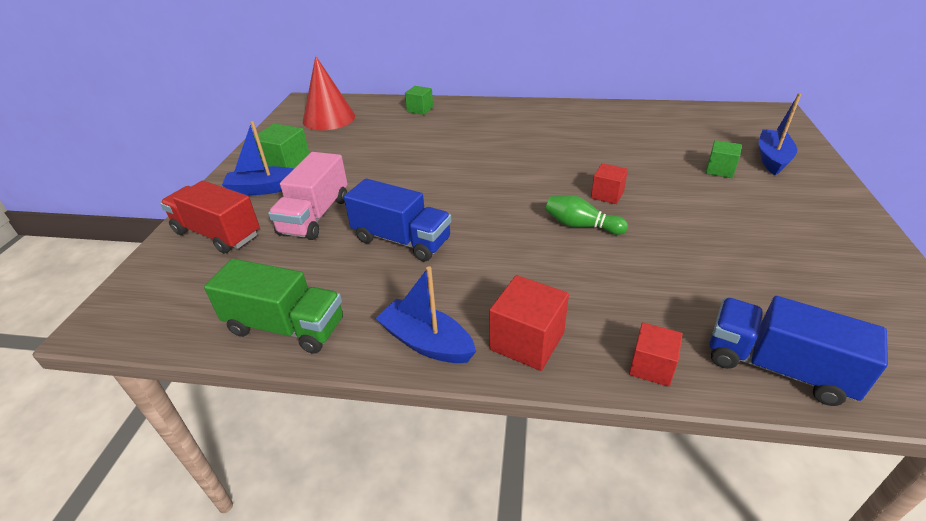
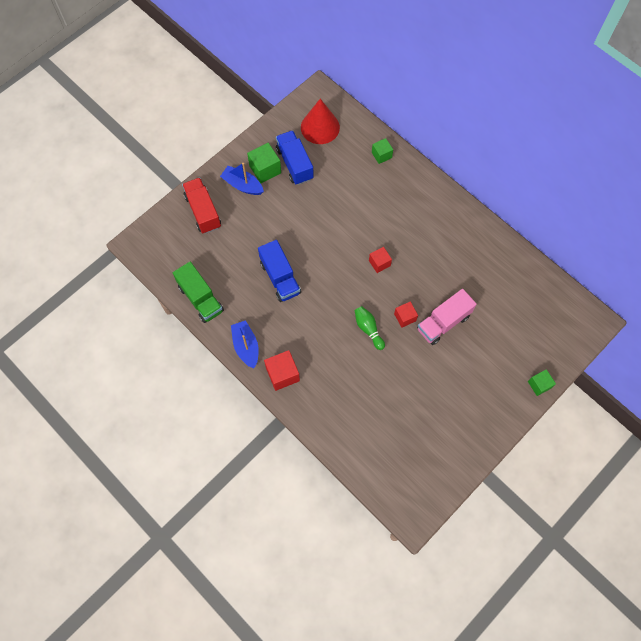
camera: 35 degrees right, 30 degrees up
(315, 216) = (253, 229): pink truck -> pink truck (443, 322)
(651, 366) = (315, 419): red cube -> red cube (379, 263)
(720, 170) = (486, 343): green cube -> green cube (539, 385)
(772, 159) = (527, 356): blue boat -> none
(777, 367) = (359, 453): blue truck -> blue truck (294, 164)

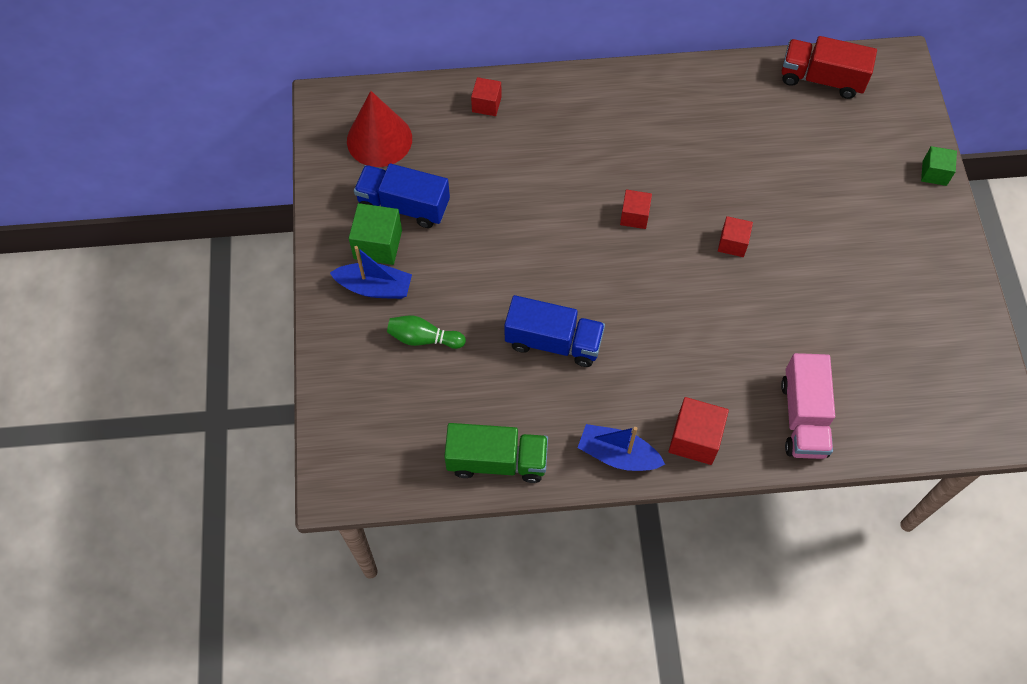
camera: 50 degrees left, 5 degrees down
(203, 211) = (367, 363): red truck -> red truck (821, 79)
(242, 185) = (375, 287): blue boat -> blue boat turned 150 degrees counterclockwise
(368, 329) = (714, 294): green bowling pin -> green bowling pin (423, 338)
(381, 155) = (486, 104): green cube -> red cube
(443, 322) = (774, 208): pink truck -> pink truck (803, 417)

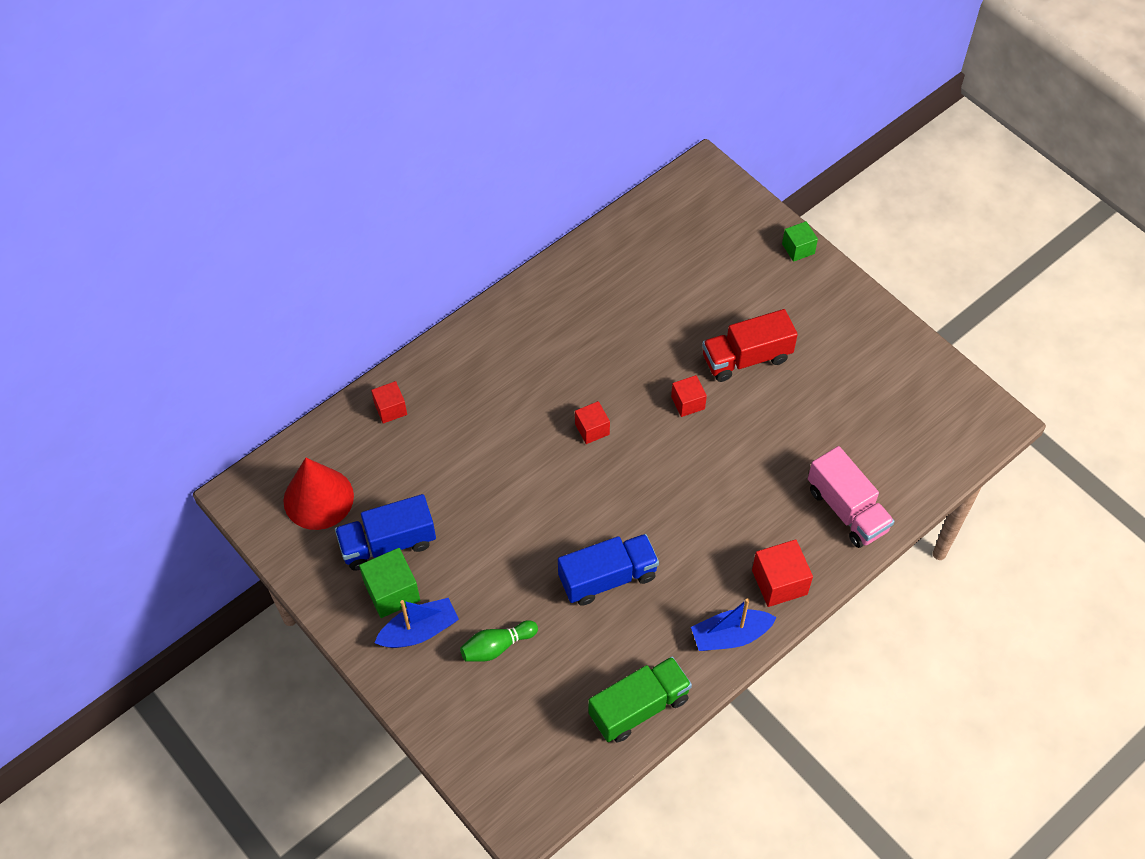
camera: 35 degrees left, 5 degrees down
(821, 79) = (654, 221): red truck -> red truck (746, 358)

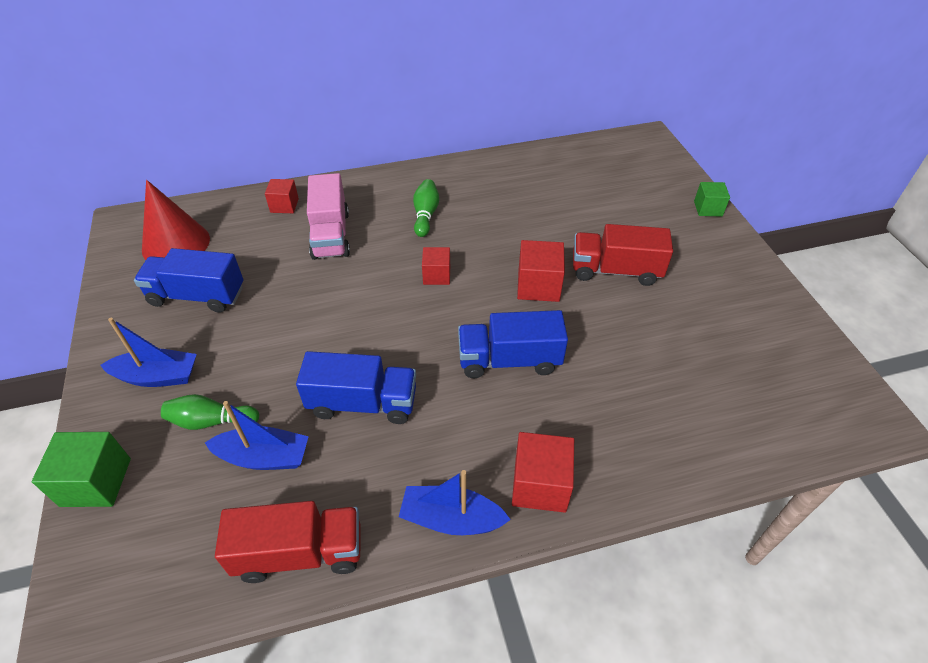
camera: 25 degrees right, 10 degrees down
(392, 592) = (165, 334): green cube -> green cube (96, 482)
(539, 363) = (425, 215): none -> green bowling pin
(561, 654) = (264, 457): none -> blue boat
(639, 707) = (300, 552): green truck -> red truck
(688, 403) = (538, 285): red cube -> red cube, size x1.55
(702, 488) = (509, 360): none -> blue truck
(847, 509) = (656, 441): pink truck -> pink truck (331, 235)

